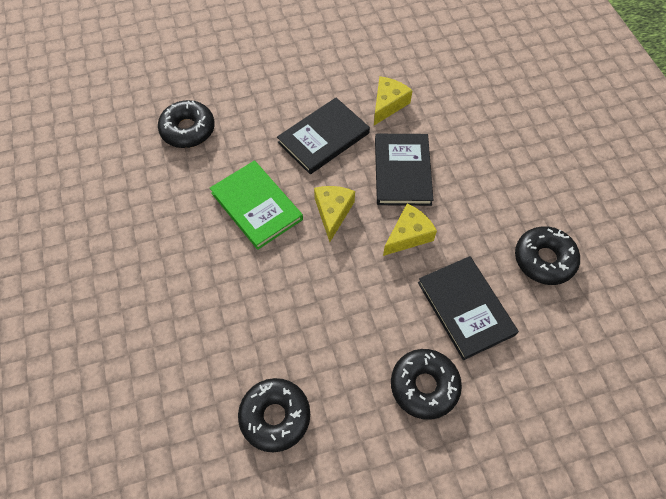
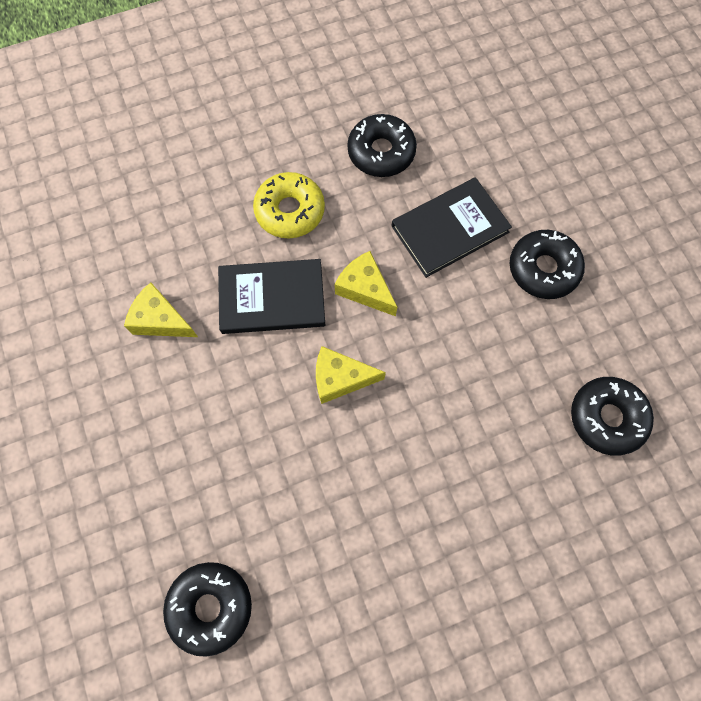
camera: 95 degrees left, 10 degrees up
(256, 206) = (339, 479): green book -> none
(323, 137) = (220, 401): black book -> none
(480, 187) = (290, 211): none -> yellow donut

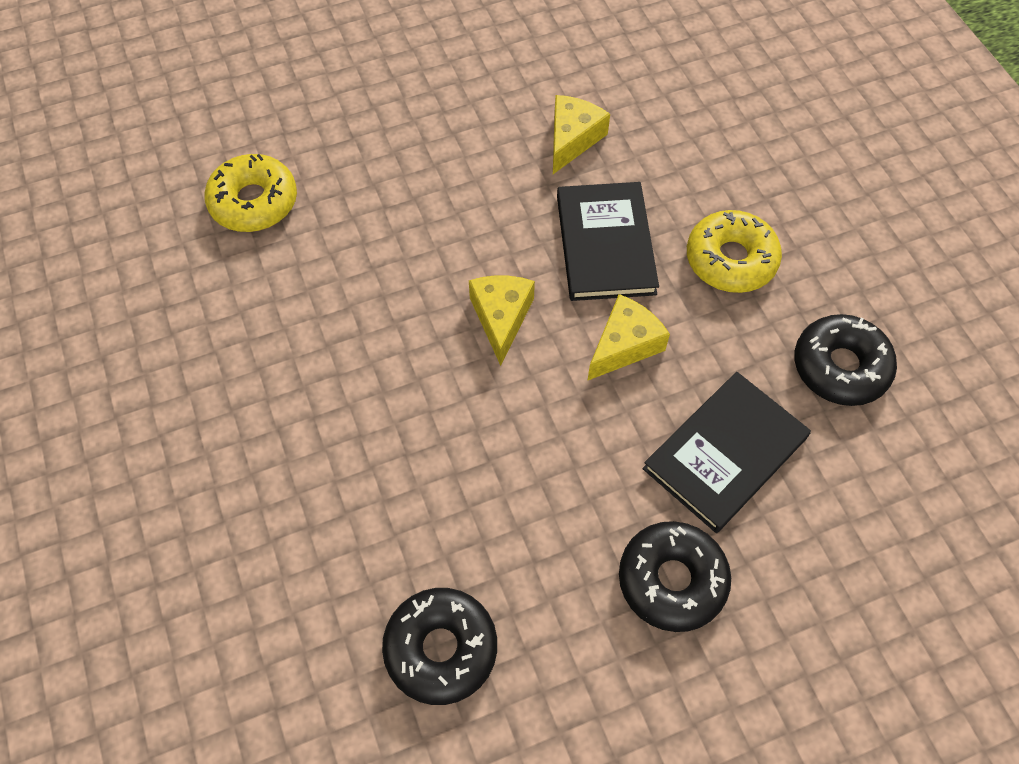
camera: 90 degrees right, 10 degrees down
(210, 606) = (254, 202): black donut -> yellow donut
(450, 229) = (725, 453): black book -> black book turned 75 degrees clockwise

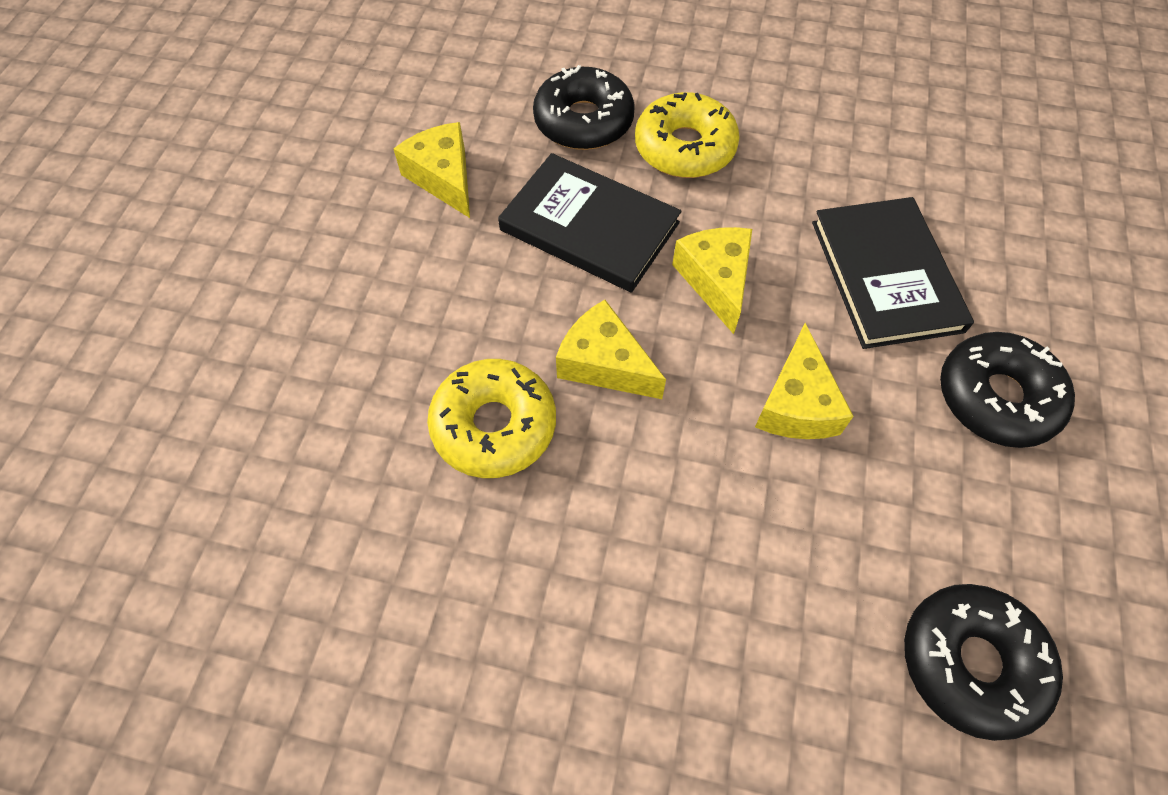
camera: 55 degrees left, 0 degrees up
(254, 202) = (230, 525): yellow donut -> yellow donut (494, 426)
(560, 449) = (796, 404): none -> yellow cheese
(840, 367) = (851, 144): black donut -> black donut (583, 121)

